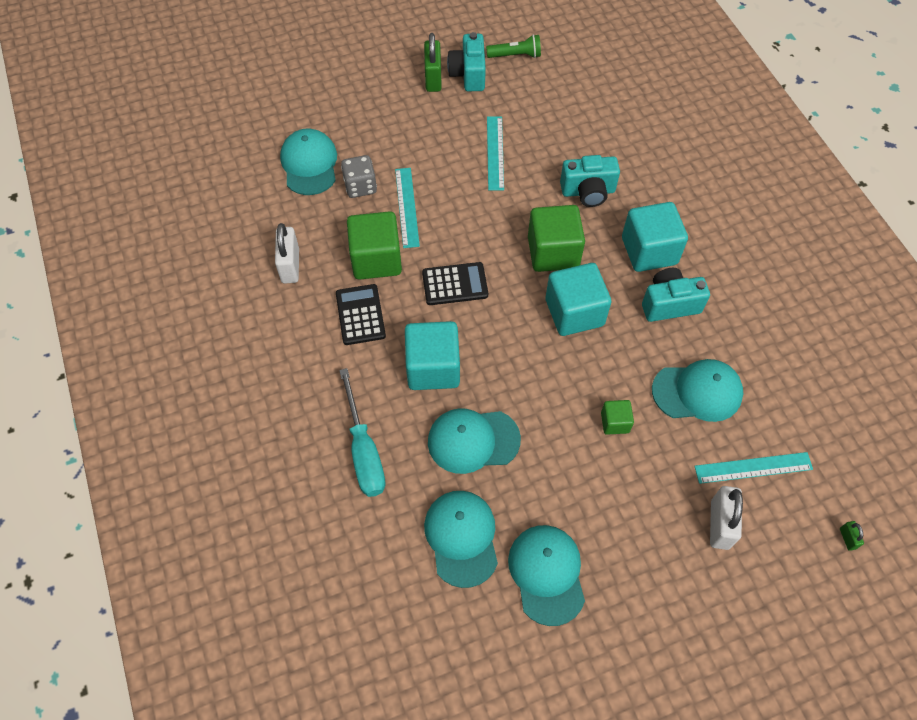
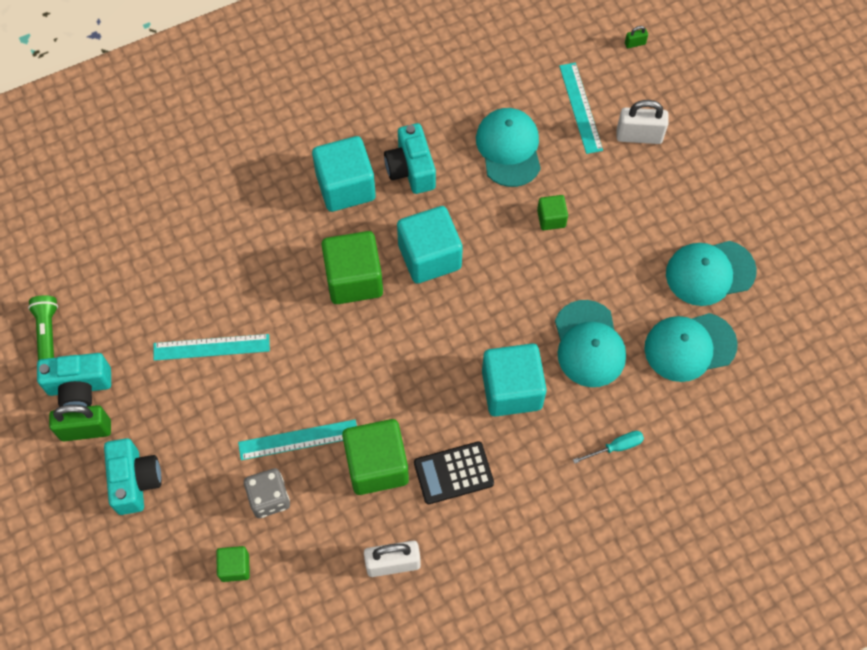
camera: 95 degrees left, 5 degrees up
(309, 164) = (235, 567): turquoise cap -> green cube
(364, 451) = (616, 447): turquoise screwdriver -> turquoise screwdriver, size x0.52
(455, 284) = (404, 377): black calculator -> none
(588, 192) = (267, 246): turquoise camera -> turquoise camera (135, 481)

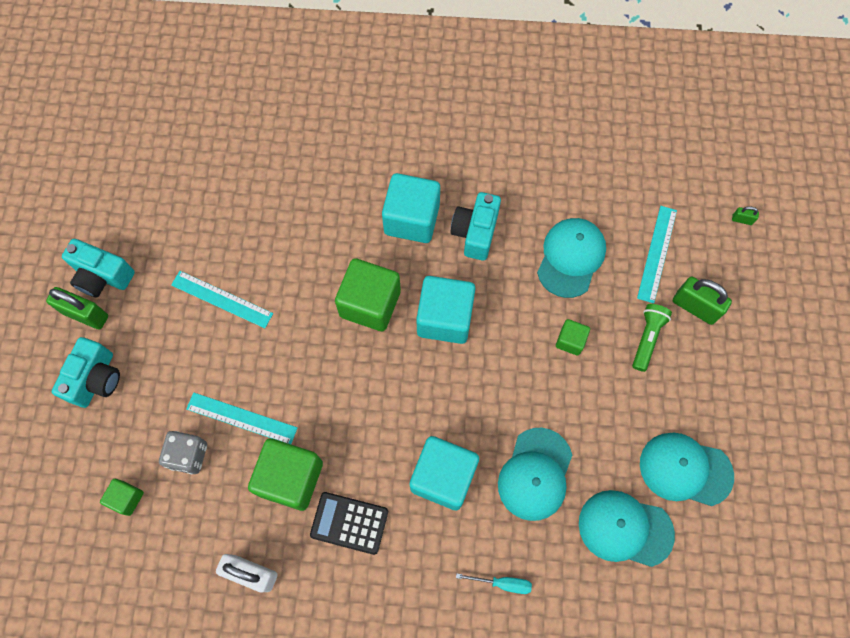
camera: 30 degrees right, 5 degrees up
(47, 333) = (106, 217): green flashlight -> green flashlight (647, 338)
(639, 136) = (695, 307): white padlock -> green padlock

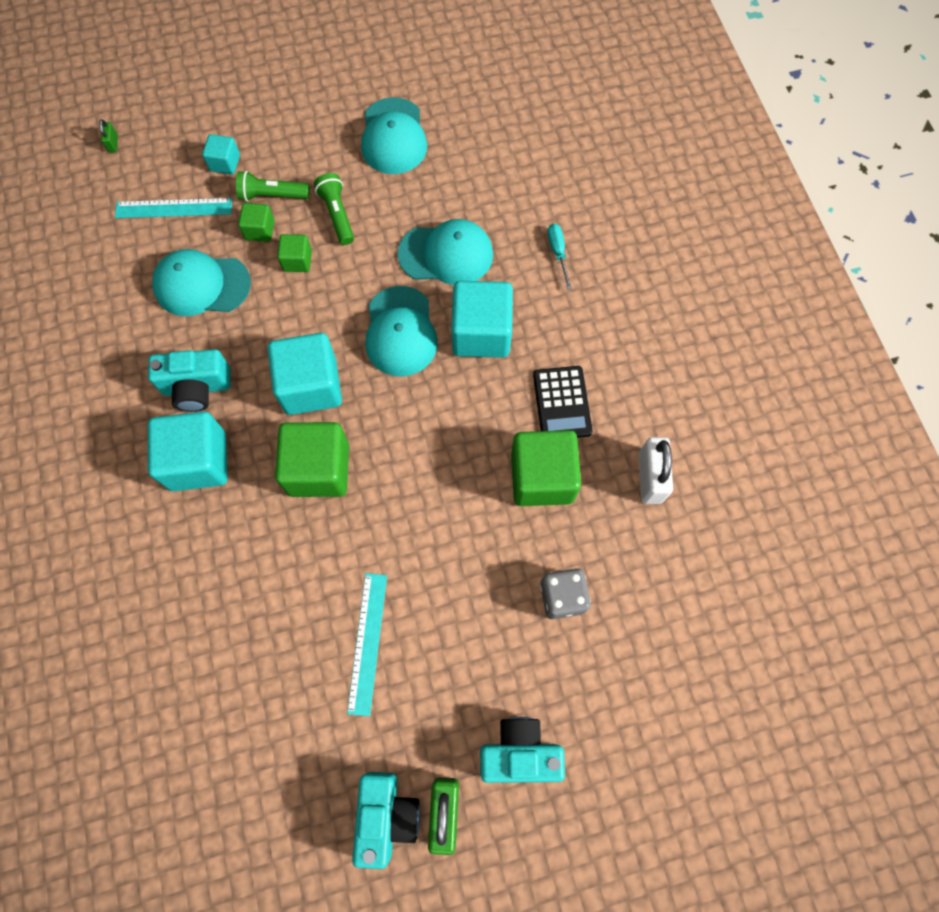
camera: 110 degrees left, 0 degrees up
(126, 498) = (635, 644): green cube -> green cube (260, 230)
(241, 418) = (500, 556): turquoise ruler -> none
(609, 389) = (337, 215): none -> green flashlight
(625, 528) = (467, 170): turquoise cap -> turquoise cap (400, 332)
(695, 307) = (225, 163): green padlock -> turquoise cube

